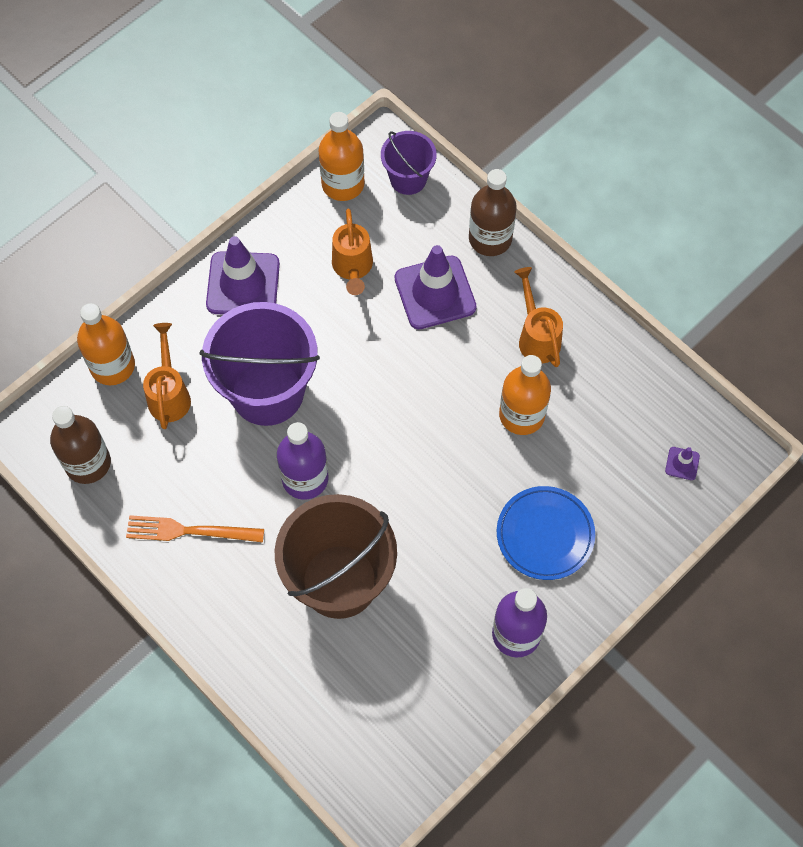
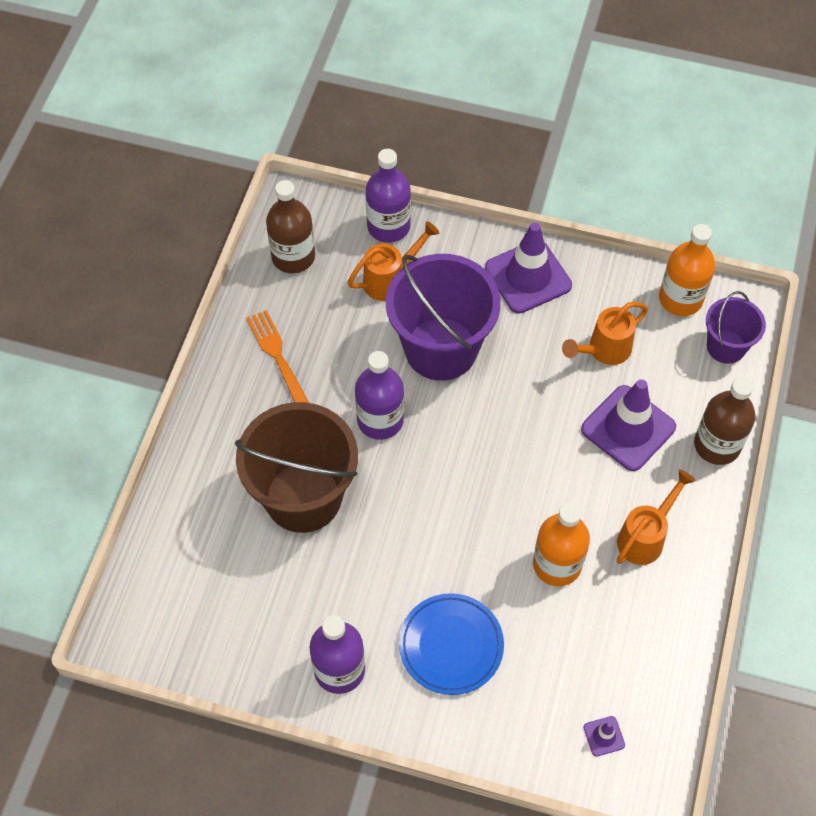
camera: 60 degrees right, 5 degrees down
(112, 366) = (388, 226): orange bottle -> purple bottle

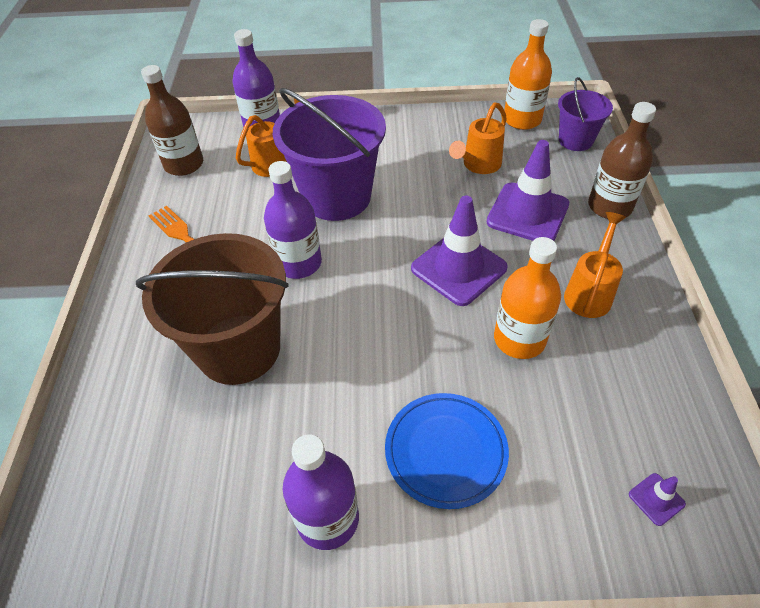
camera: 15 degrees left, 10 degrees down
(528, 277) = (392, 133): purple traffic cone -> purple traffic cone (458, 268)

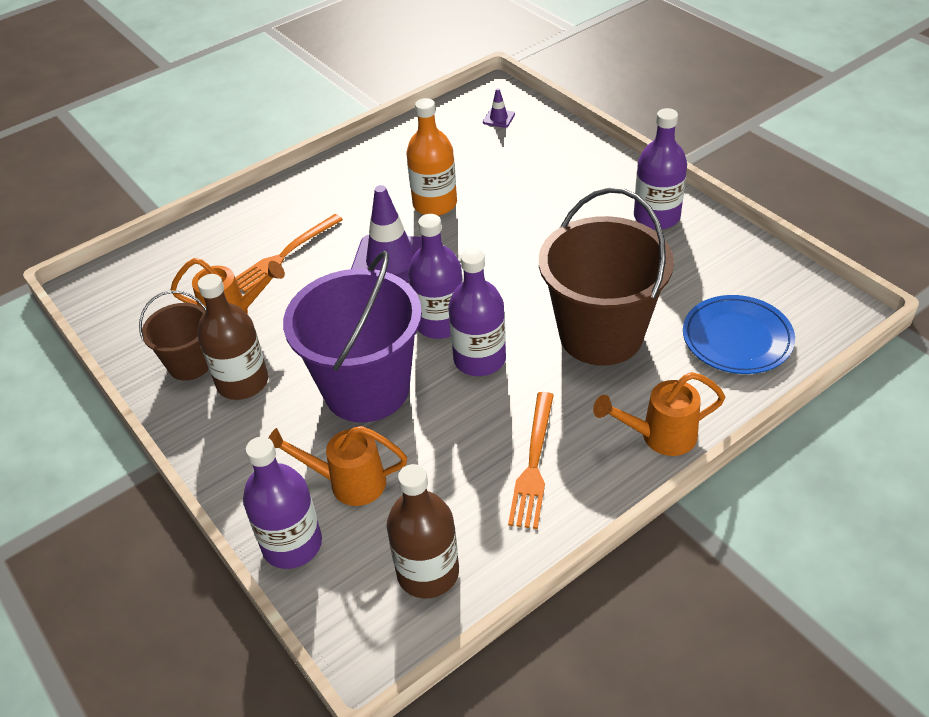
camera: 125 degrees left, 5 degrees down
(357, 261) = (440, 323): none -> purple bottle
(445, 451) = (558, 195): blue plate -> blue plate (737, 339)
(446, 134) = (190, 364): none -> brown bucket
(522, 120) = (124, 320): orange bottle -> none
(527, 213) = (285, 255): purple traffic cone -> orange fork
(575, 140) = (142, 269): purple bucket -> none
(589, 292) = (354, 191): orange watering can -> orange watering can (659, 436)
(609, 206) = (237, 216): brown bottle -> brown bottle (242, 382)

